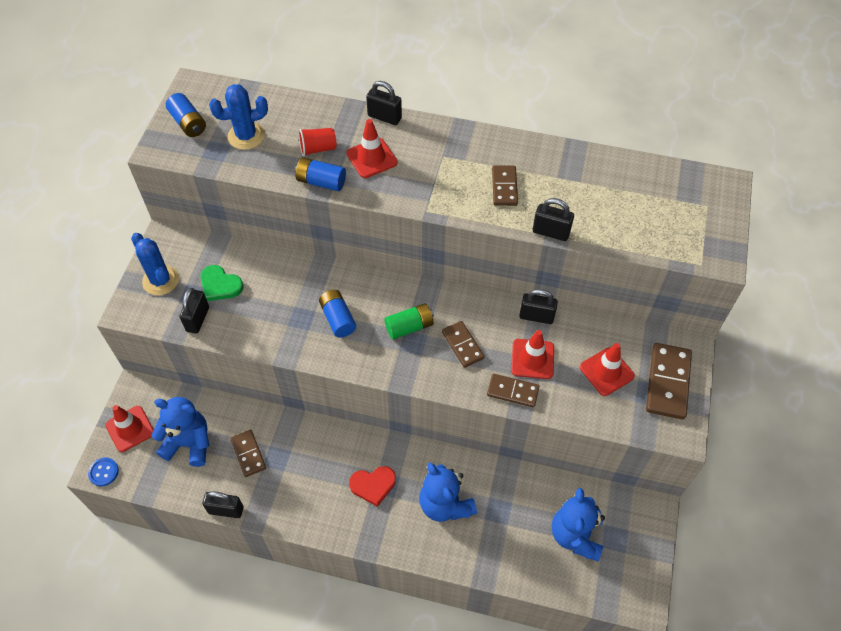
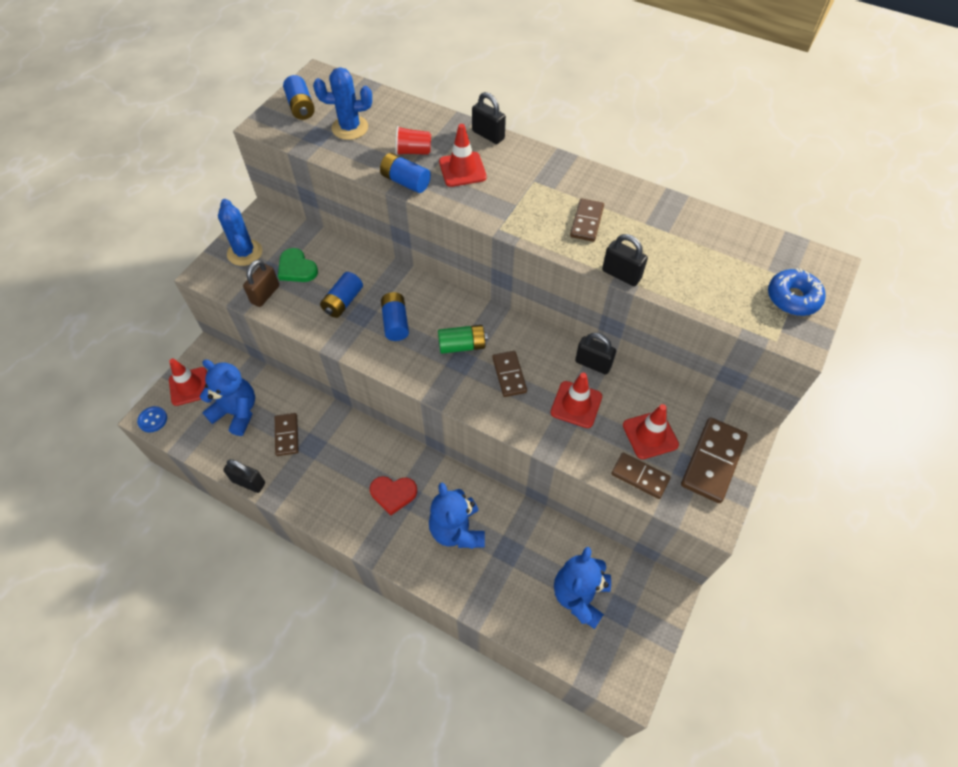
camera: 15 degrees right, 0 degrees up
(197, 319) = (265, 294): black padlock -> brown padlock
(279, 309) = (343, 302): none -> blue battery
(513, 391) = (546, 432): brown domino -> brown domino (640, 476)
(704, 222) = (793, 298): none -> blue donut

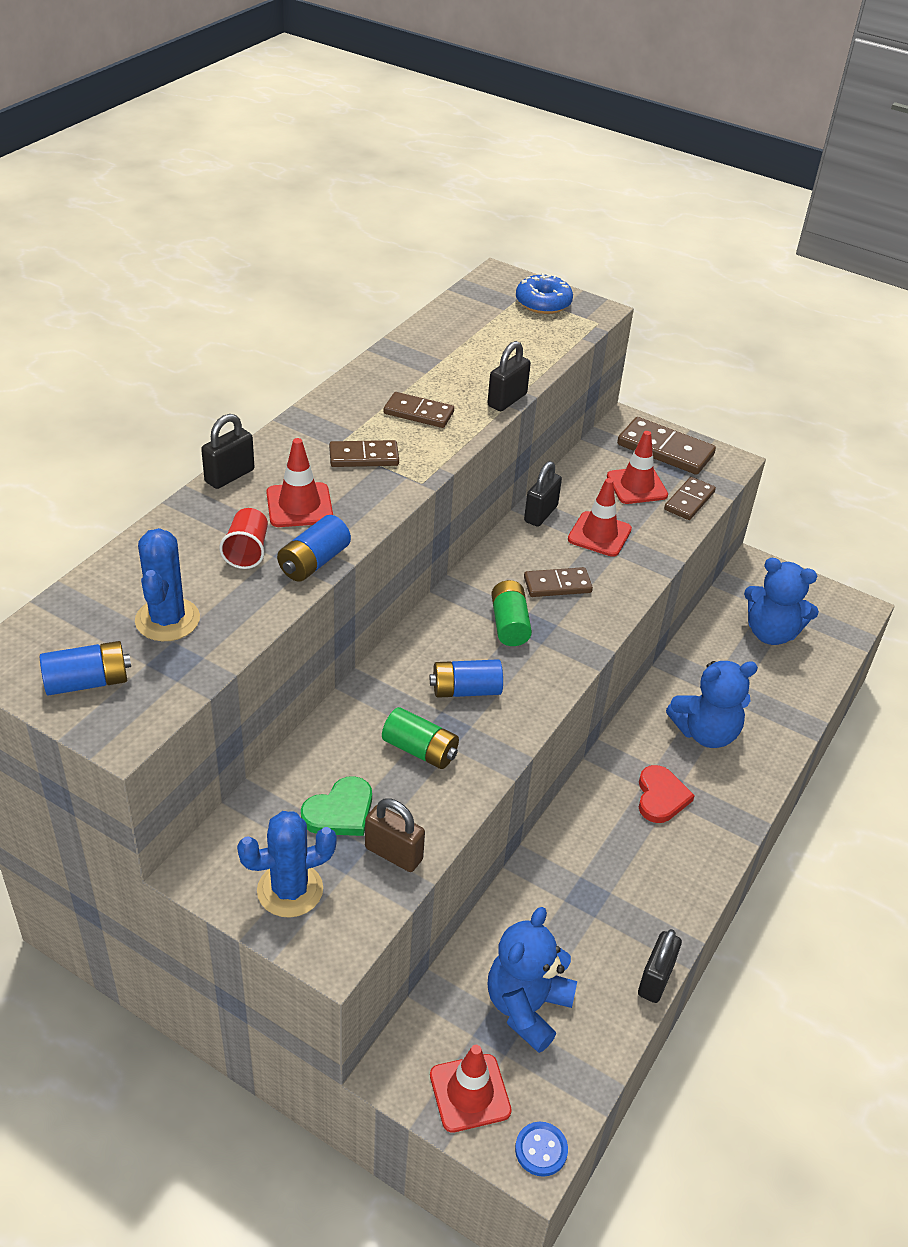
camera: 90 degrees left, 15 degrees down
(287, 435) = (570, 930): brown domino -> brown domino (364, 457)
(343, 302) = (420, 750): blue battery -> green battery

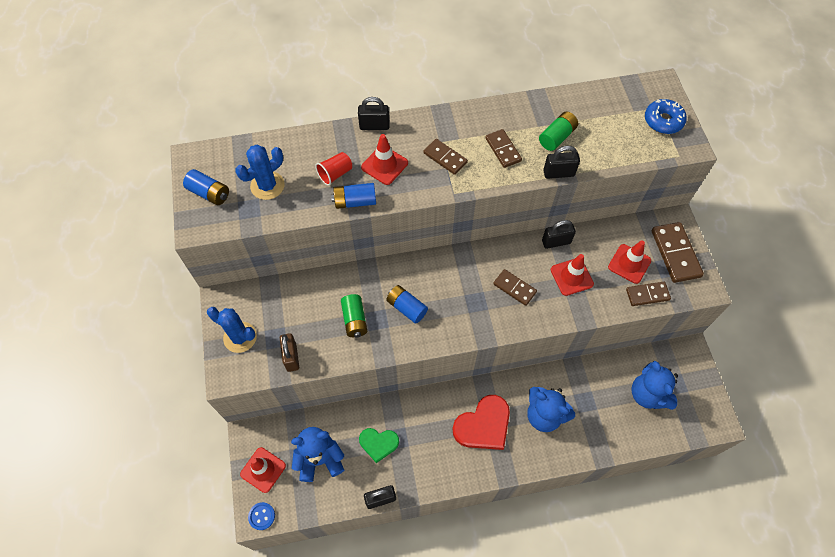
camera: 50 degrees right, 20 degrees up
(340, 811) = (293, 320): green heart -> green heart (378, 443)
(509, 624) = (466, 290): green battery -> green battery (557, 137)
(661, 797) = (483, 425): red heart -> red heart, size x1.59

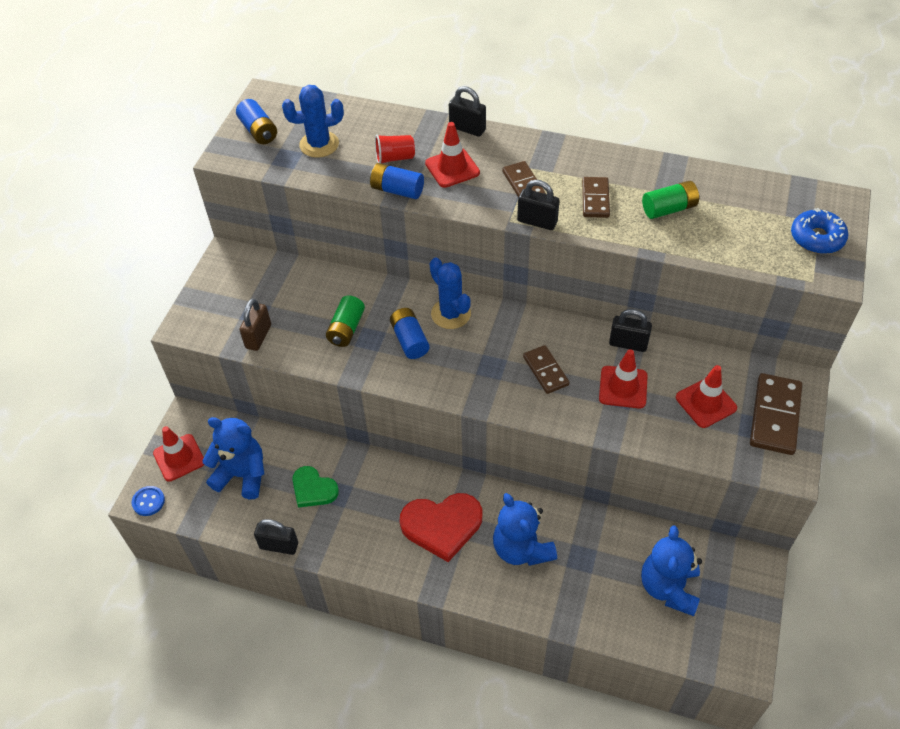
camera: 30 degrees right, 10 degrees down
(240, 337) = (221, 297): blue cactus -> blue cactus (451, 314)
(558, 173) = (645, 245): black padlock -> black padlock (537, 221)
(647, 294) = (707, 445): brown domino -> none

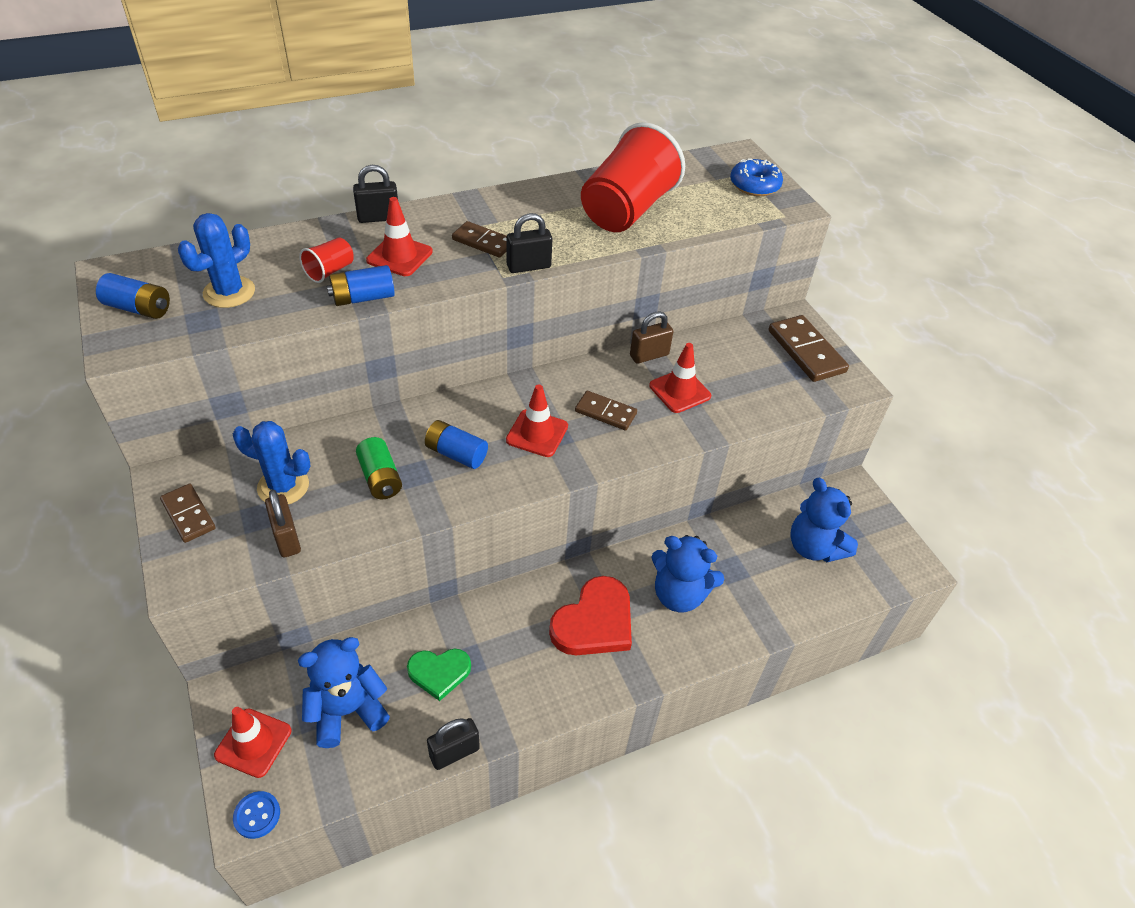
camera: 45 degrees left, 5 degrees down
(451, 314) = (472, 410): blue cactus -> blue cactus (283, 486)
(595, 199) = (559, 227): brown domino -> brown domino (188, 515)
(628, 344) = (649, 355): black padlock -> brown padlock
(669, 209) = (626, 210): green battery -> red cup
(706, 403) = (751, 368): red traffic cone -> red traffic cone (537, 433)

